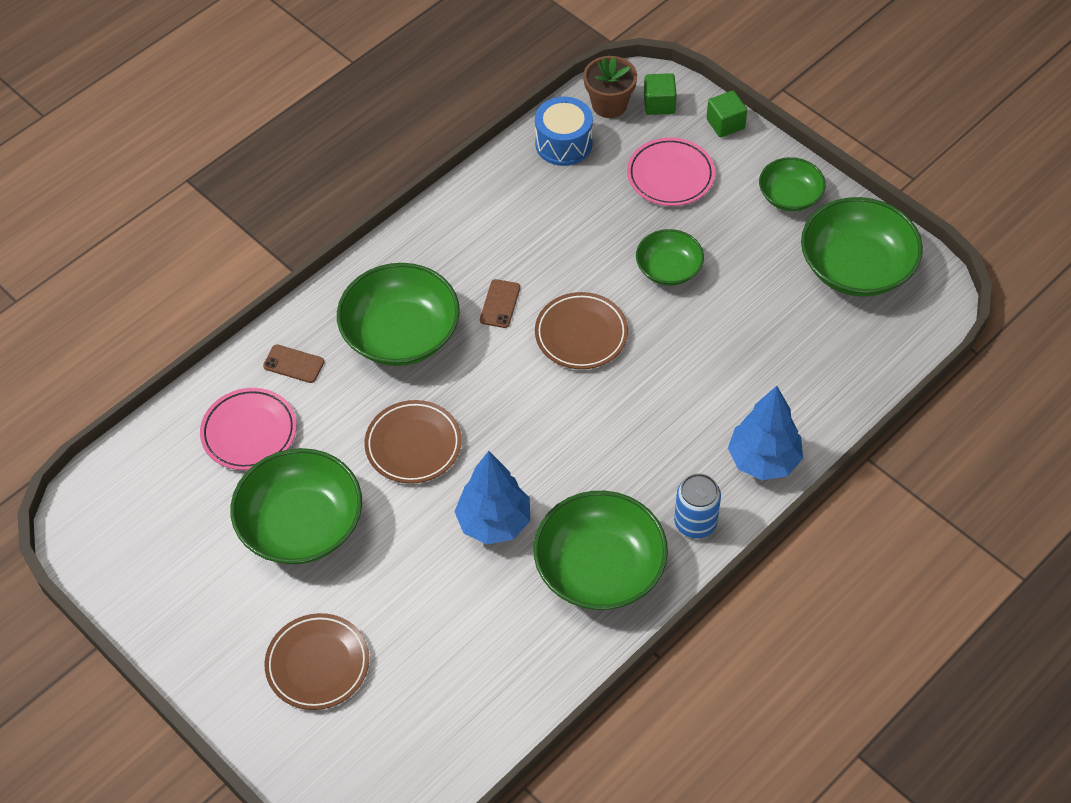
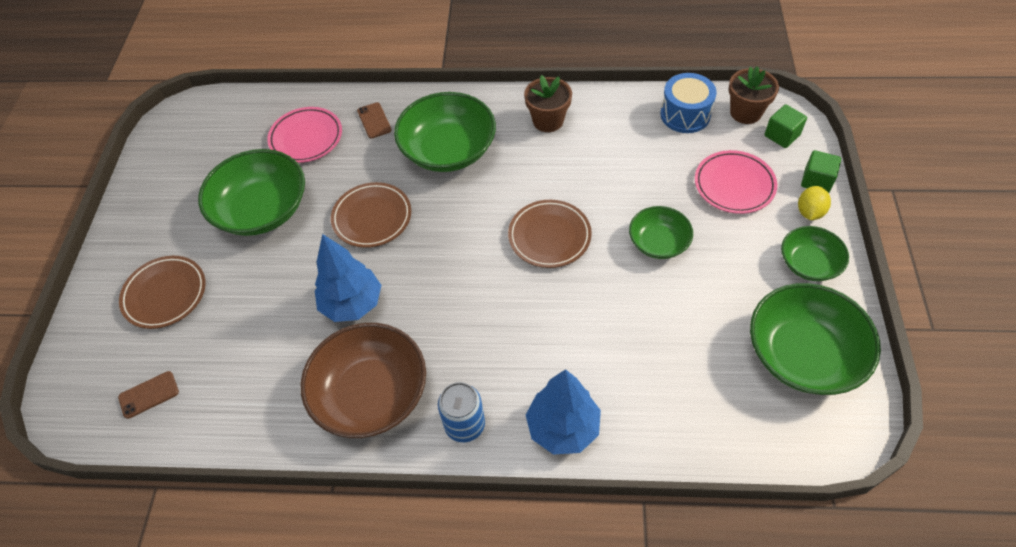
camera: 50 degrees right, 0 degrees up
(455, 238) = (548, 121): none -> brown flower pot
(500, 304) = (525, 178): brown phone -> brown phone (149, 395)
(599, 568) = (371, 394): green bowl -> brown bowl
(747, 154) = (809, 212): none -> yellow lemon

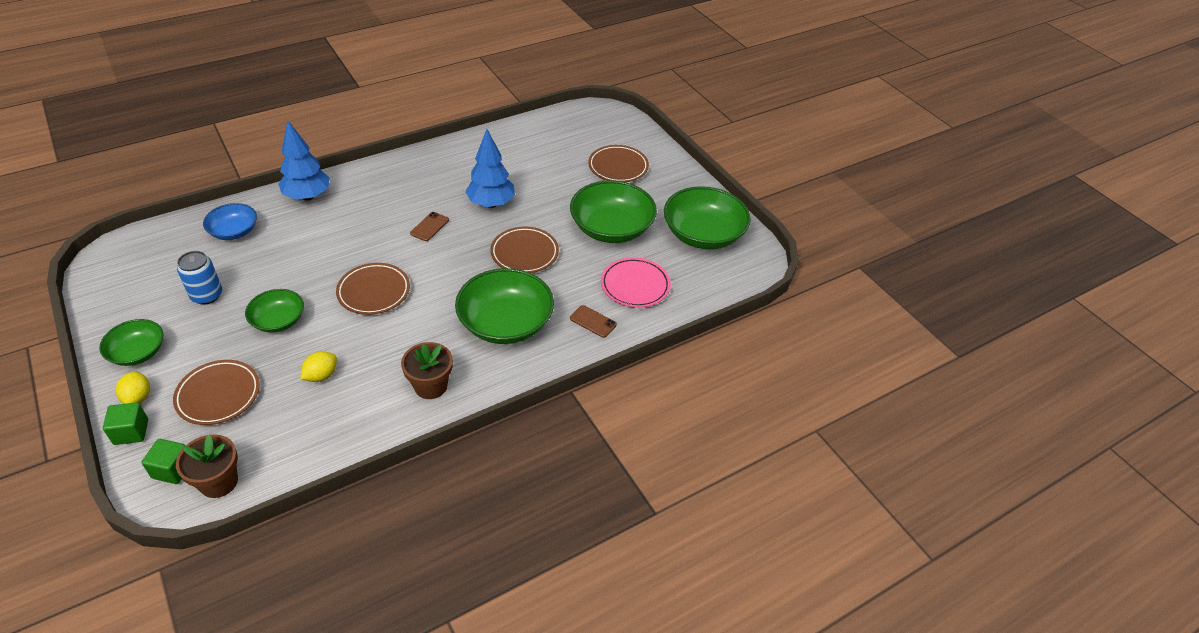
camera: 140 degrees right, 10 degrees down
(149, 395) = (570, 130): brown phone -> brown phone (429, 227)
(371, 394) = (440, 171): brown bowl -> none
(464, 425) = (371, 178): blue can -> blue can (207, 295)
(636, 167) = (321, 375): none -> yellow lemon
(677, 403) = (234, 231): none -> blue bowl
(685, 114) = (288, 451): blue drum -> none
(734, 185) = (218, 395): pink plate -> brown plate
(803, 354) = (141, 288): green bowl -> green bowl (703, 234)

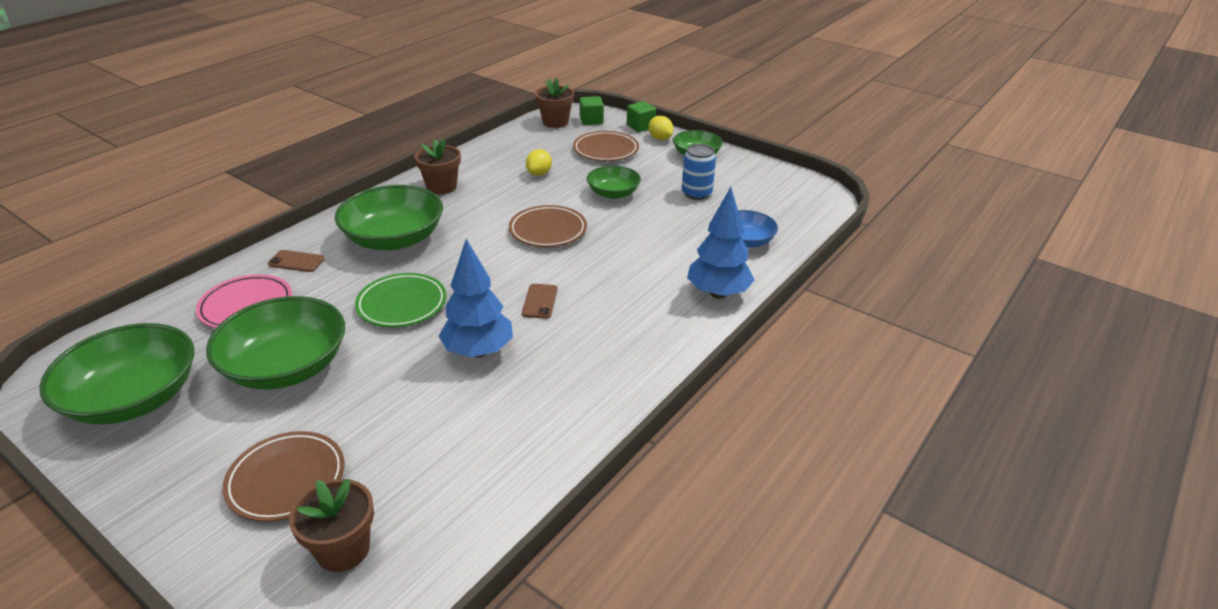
camera: 160 degrees right, 10 degrees down
(524, 253) = (402, 304): brown plate -> green plate
(596, 134) = (343, 550): none -> brown flower pot

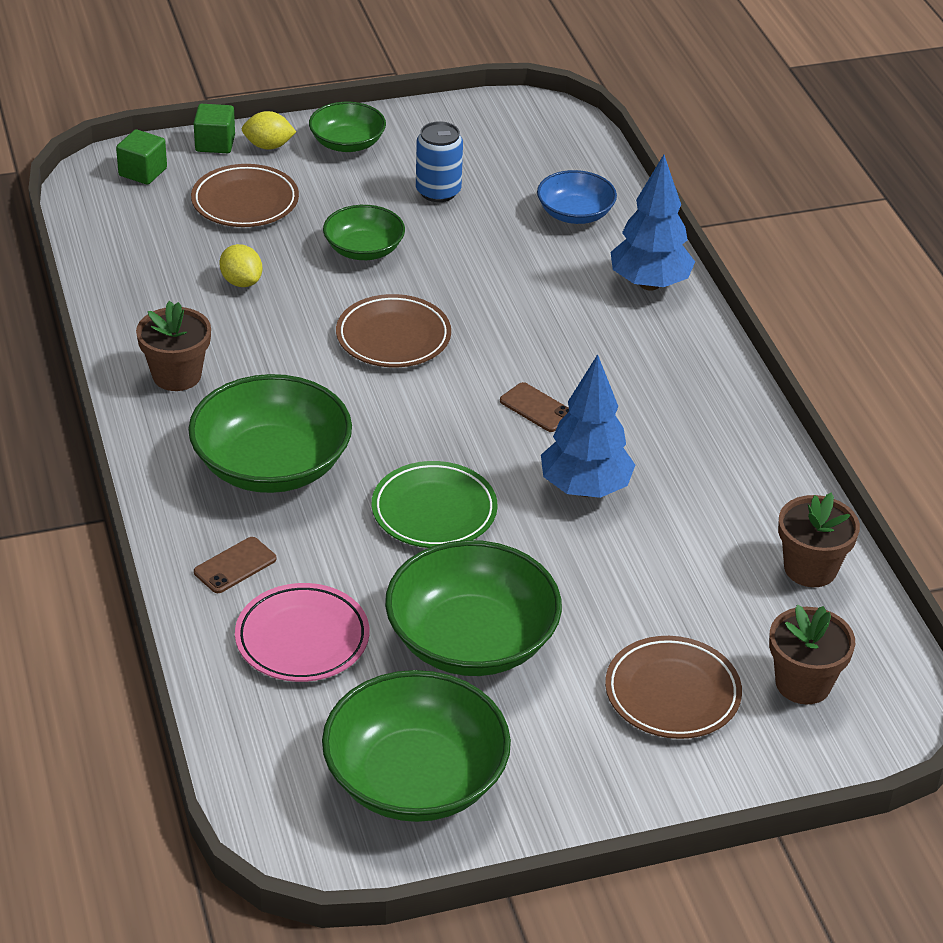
camera: 55 degrees left, 5 degrees up
(555, 122) = (107, 203): brown flower pot -> brown flower pot (810, 568)

